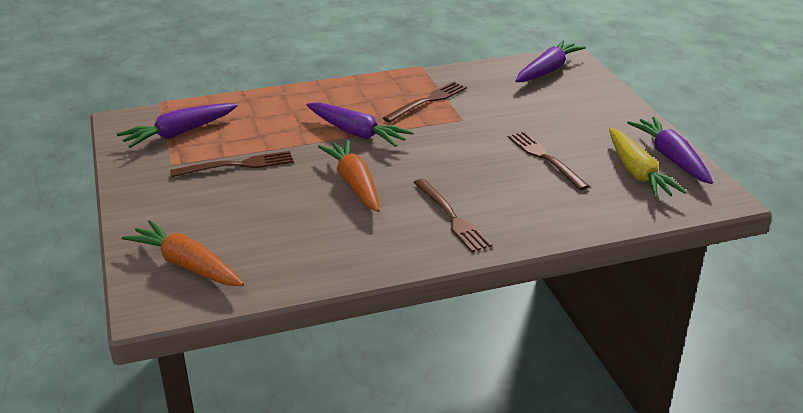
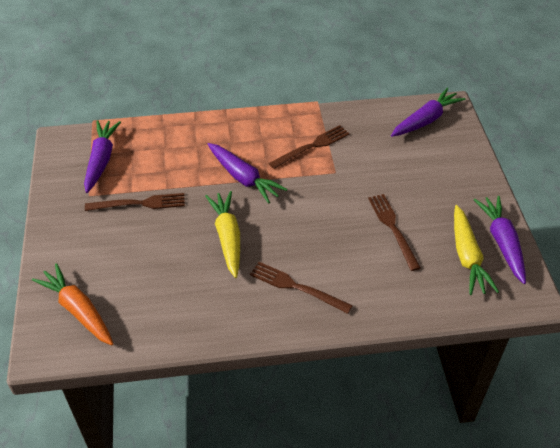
camera: 10 degrees right, 15 degrees up
(179, 133) = (101, 160): purple carrot -> purple carrot turned 120 degrees clockwise
(354, 184) = (227, 237): orange carrot -> yellow carrot
(451, 217) = (296, 287): brown fork -> brown fork turned 135 degrees clockwise

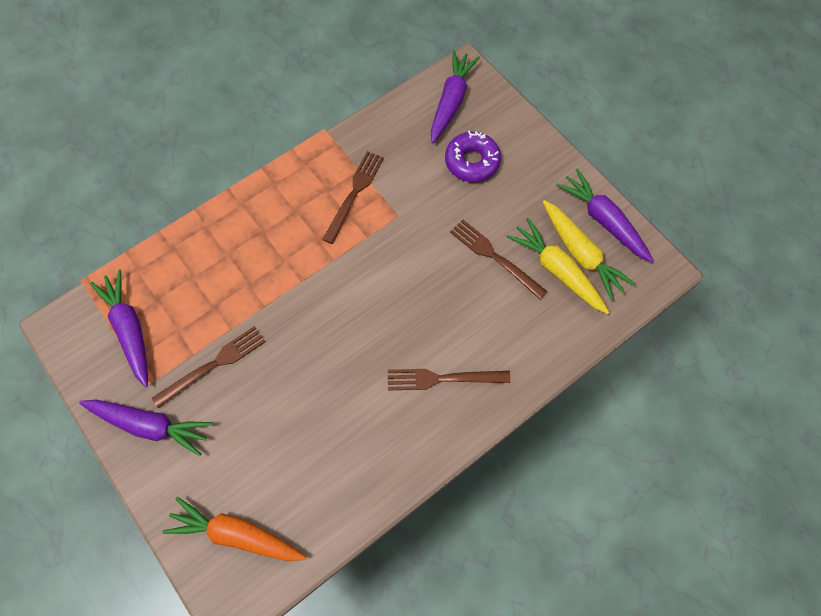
camera: 30 degrees left, 20 degrees up
(227, 237) = (337, 357): yellow carrot -> yellow carrot (557, 270)
(243, 178) = (306, 272): purple carrot -> purple carrot (150, 425)
(416, 162) = (472, 161): none -> purple donut

